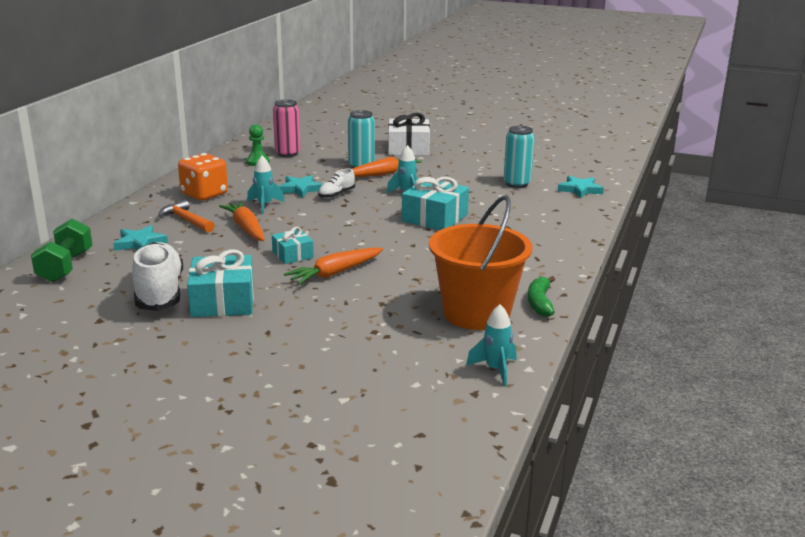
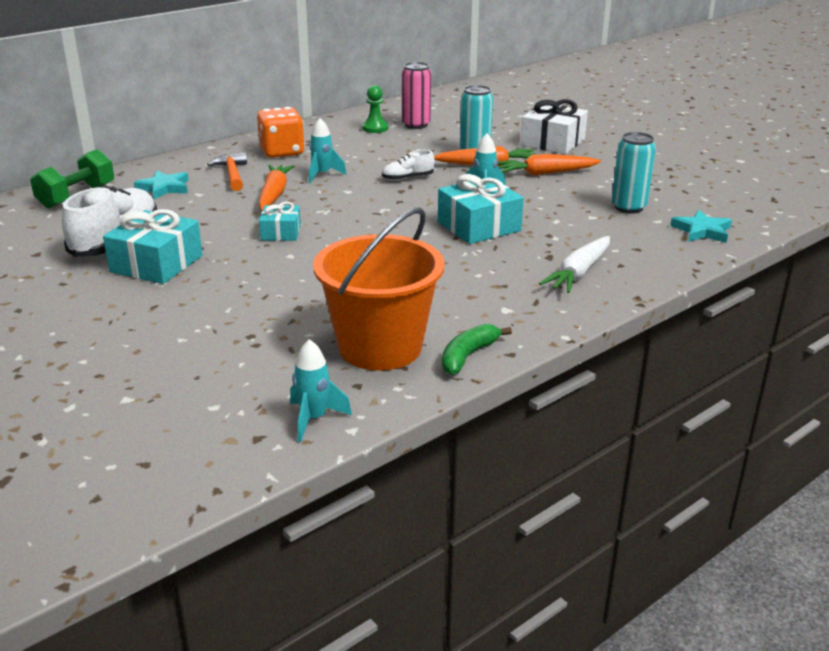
camera: 30 degrees right, 5 degrees up
(300, 189) = (379, 165): turquoise star -> none
(335, 273) = (295, 262): orange carrot -> orange carrot (545, 173)
(540, 233) = (579, 273): none -> white carrot

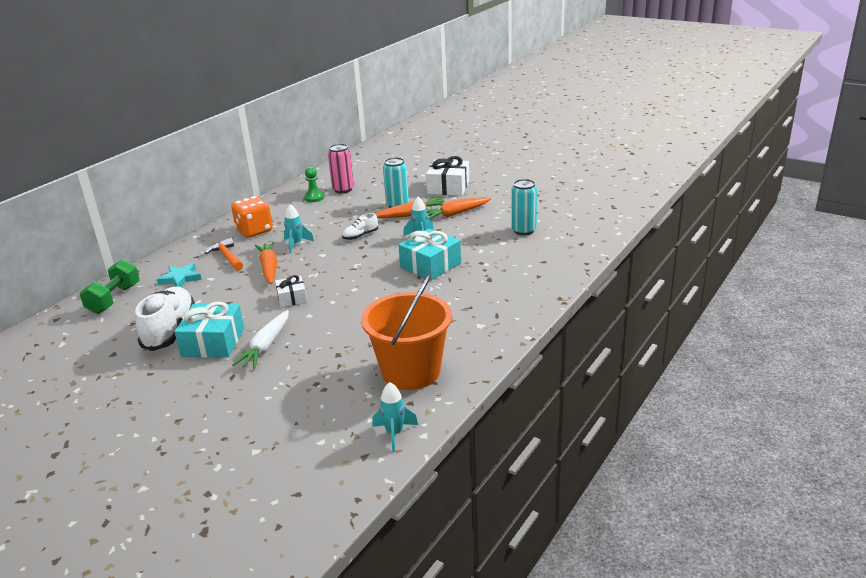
camera: 15 degrees left, 0 degrees up
(281, 232) = (292, 298): turquoise gift -> white gift
(468, 356) = (472, 365): green banana -> none
(579, 273) = (514, 288): white carrot -> white carrot (266, 346)
(702, 231) = (578, 240): turquoise star -> none

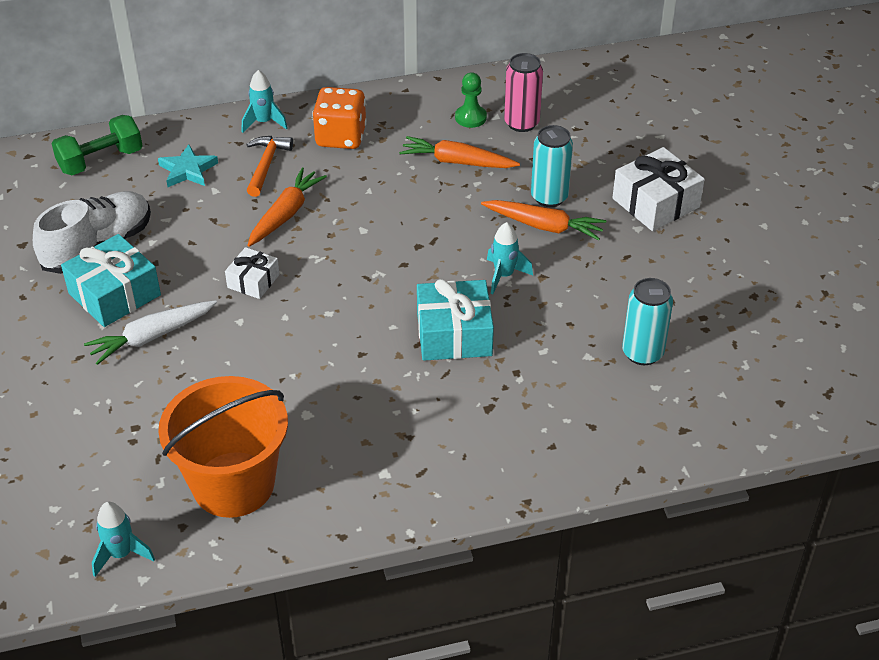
camera: 40 degrees right, 15 degrees up
(296, 244) = (356, 192): turquoise rocket -> turquoise rocket (264, 122)
(360, 236) = (440, 225): white shoe -> none
(455, 214) = (598, 261): orange carrot -> orange carrot (457, 162)

